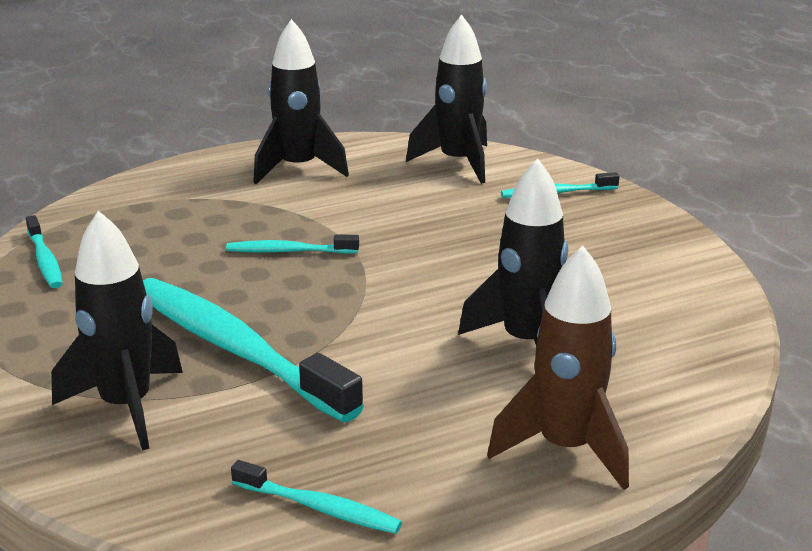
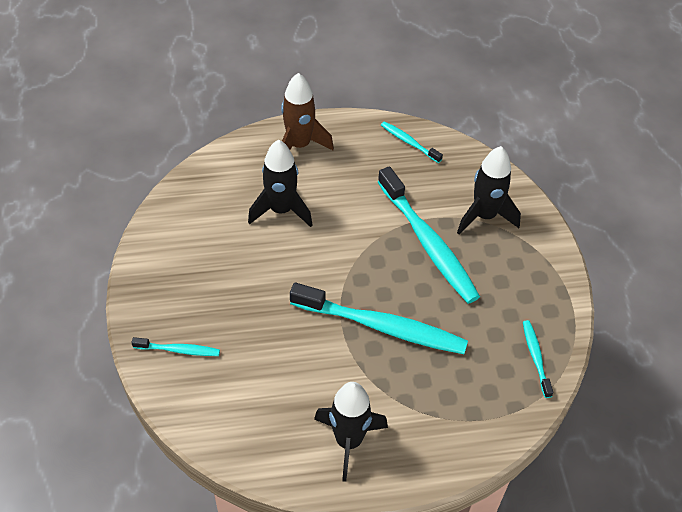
camera: 165 degrees left, 25 degrees up
(290, 251) = (381, 326): turquoise toothbrush -> turquoise toothbrush, size x2.13
(458, 163) = (224, 416): black rocket -> none

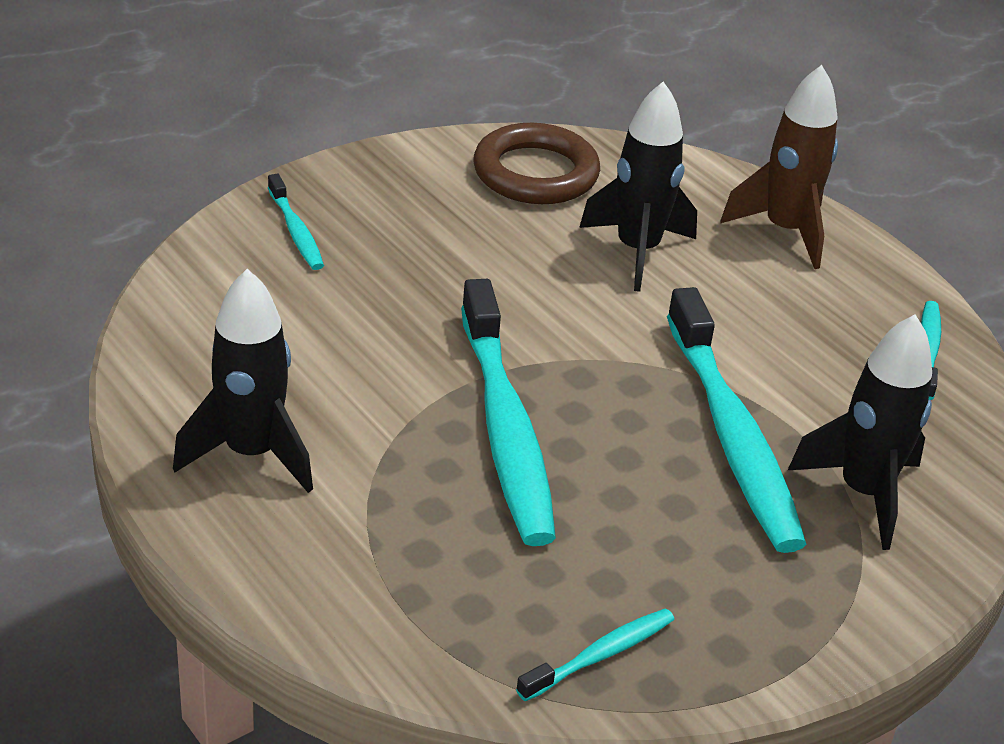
camera: 60 degrees right, 15 degrees down
(192, 220) = (535, 173): none -> brown ring
(427, 242) = (731, 434): turquoise toothbrush -> turquoise toothbrush turned 45 degrees counterclockwise

